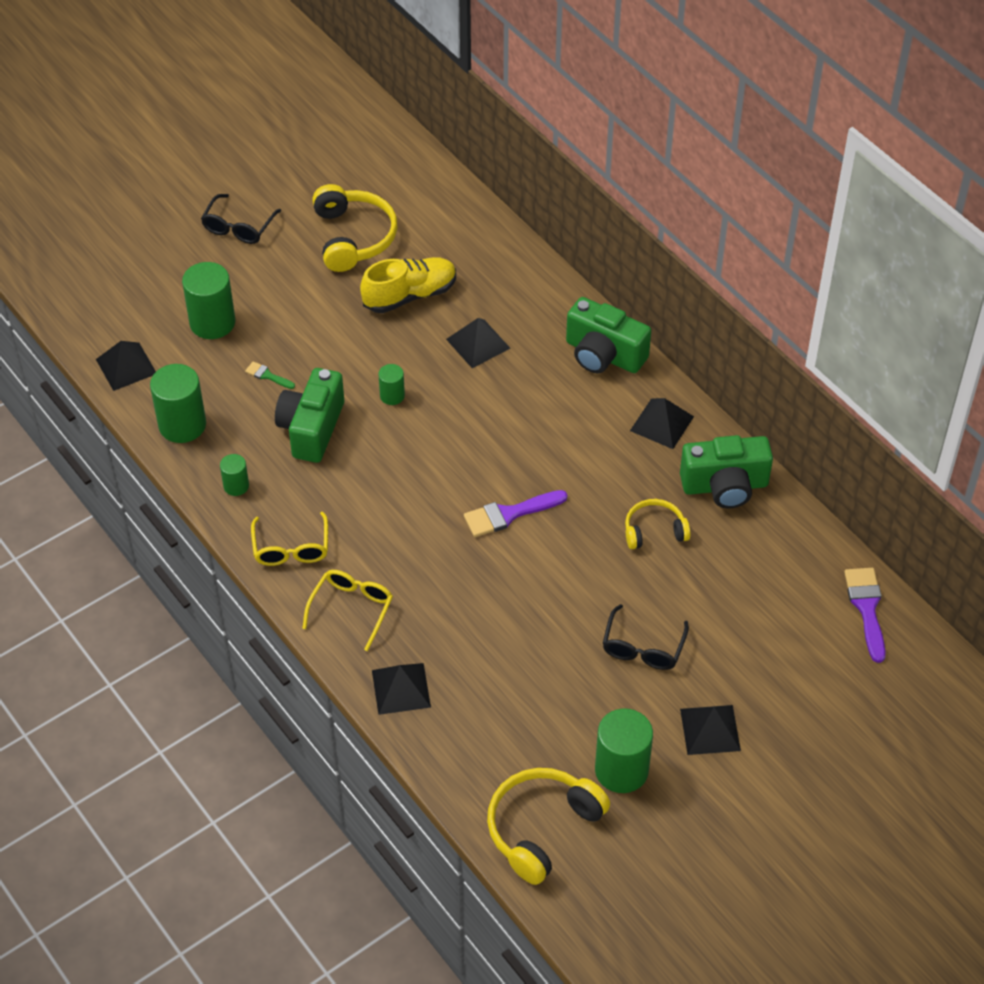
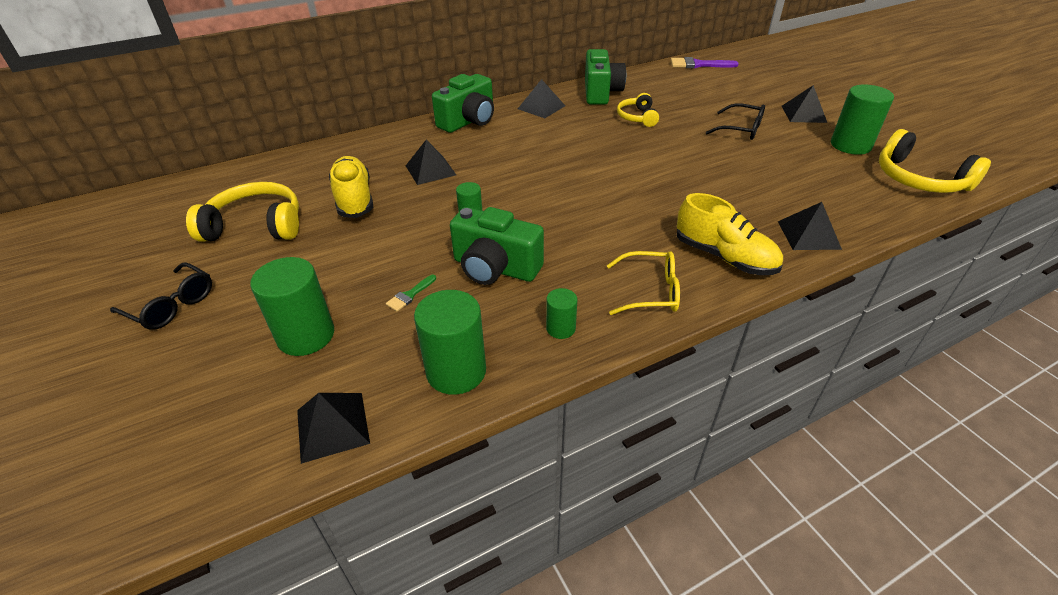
camera: 80 degrees left, 10 degrees down
(351, 609) = (724, 257): yellow glasses -> yellow shoe
(509, 514) = (617, 170): purple brush -> none

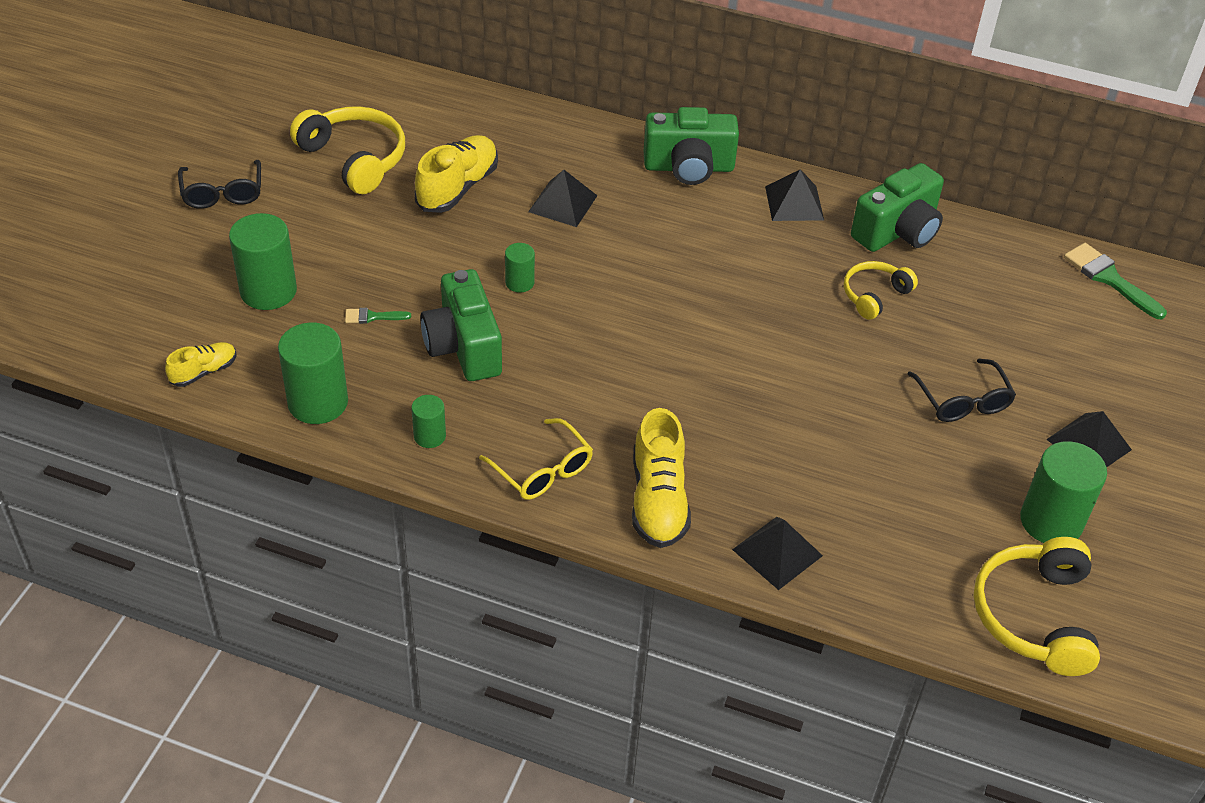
camera: 45 degrees right, 5 degrees up
(333, 426) = (204, 372): black pyramid -> yellow shoe
(698, 65) = (1109, 278): purple brush -> green brush

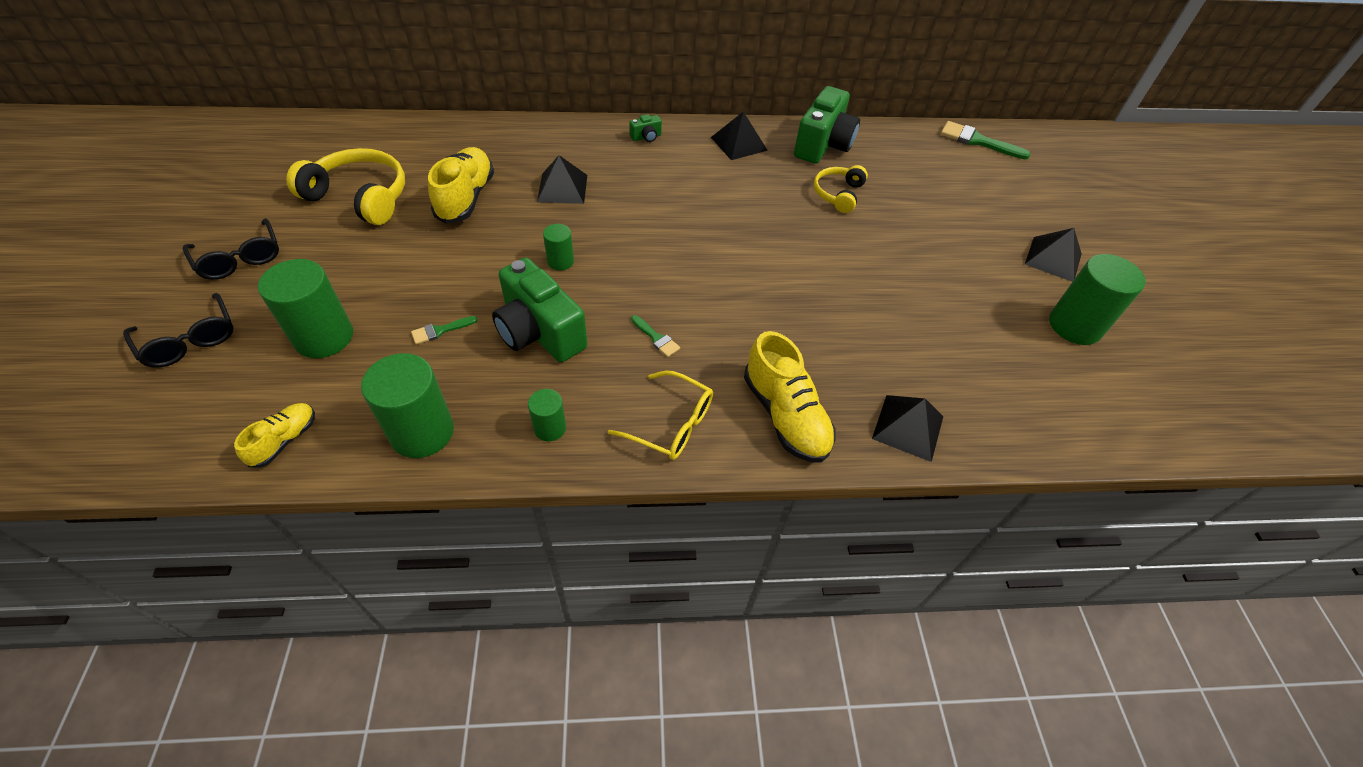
camera: 25 degrees left, 5 degrees up
(574, 388) = (656, 338): none -> green brush
(689, 167) = (646, 137): green camera -> green camera, size x0.42
(962, 400) = (950, 253): black glasses -> black glasses (189, 340)
(1034, 616) = (1122, 407): yellow headphones -> none

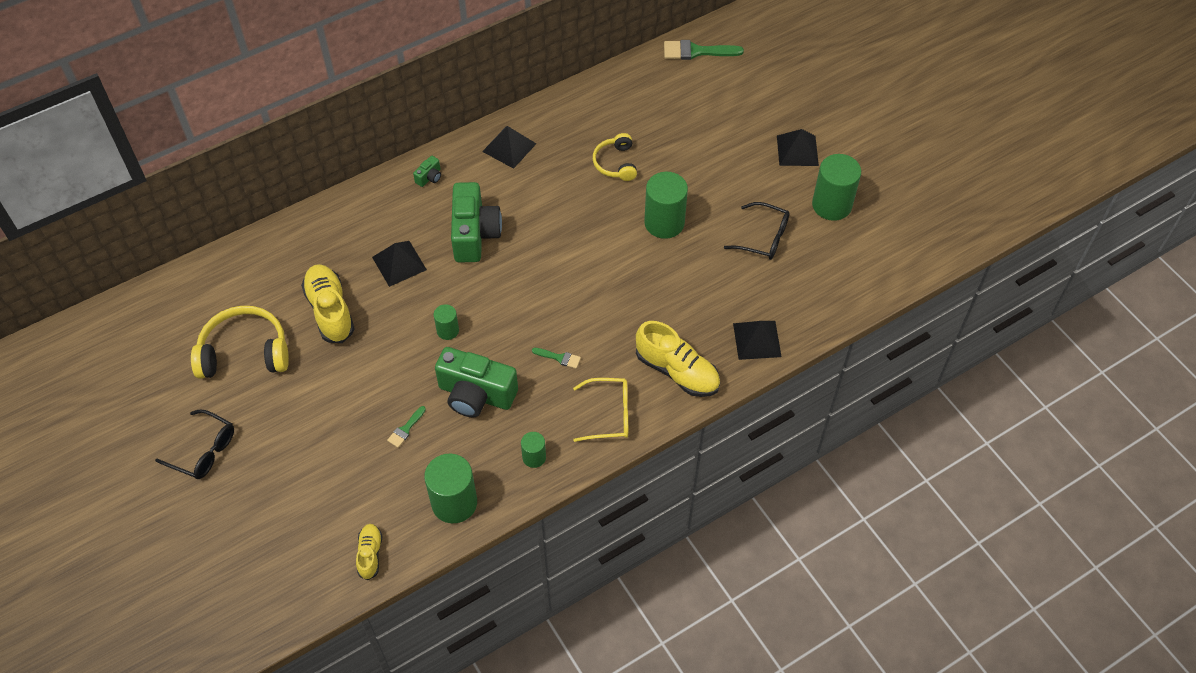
camera: 25 degrees left, 5 degrees up
(189, 340) = (234, 527): black glasses -> black glasses (763, 237)
(324, 337) = (328, 476): green cylinder -> green cylinder (664, 223)
(823, 145) = (577, 116): green camera -> green camera (474, 234)

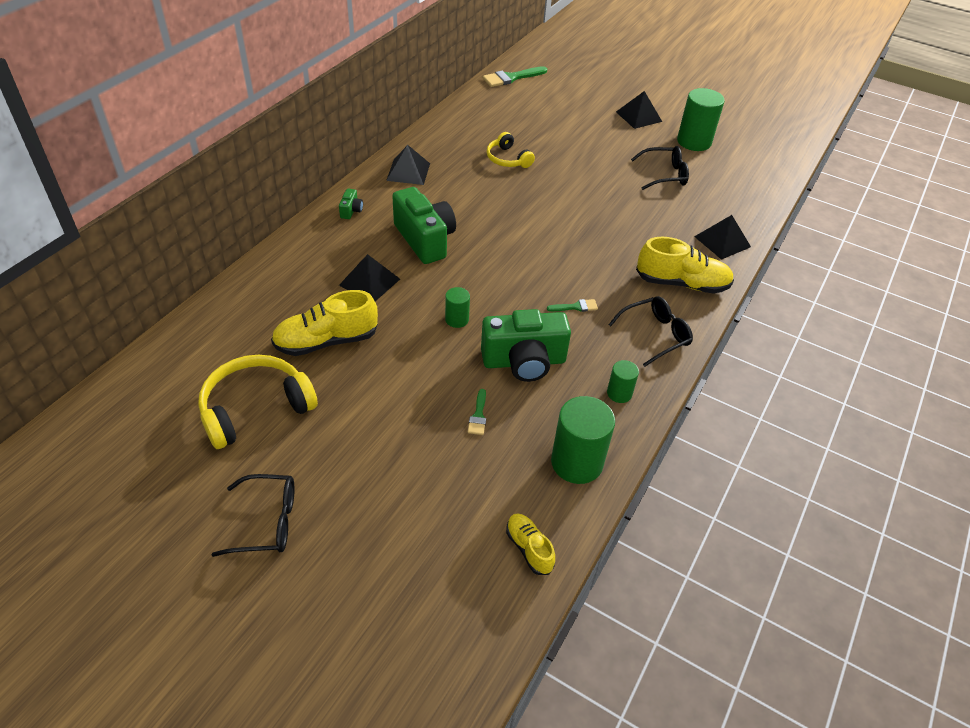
camera: 30 degrees left, 10 degrees down
(330, 310) = (326, 341): yellow shoe -> yellow shoe turned 60 degrees counterclockwise
(608, 414) = (654, 335): yellow glasses -> black glasses
(664, 223) = (580, 186): green cylinder -> none

